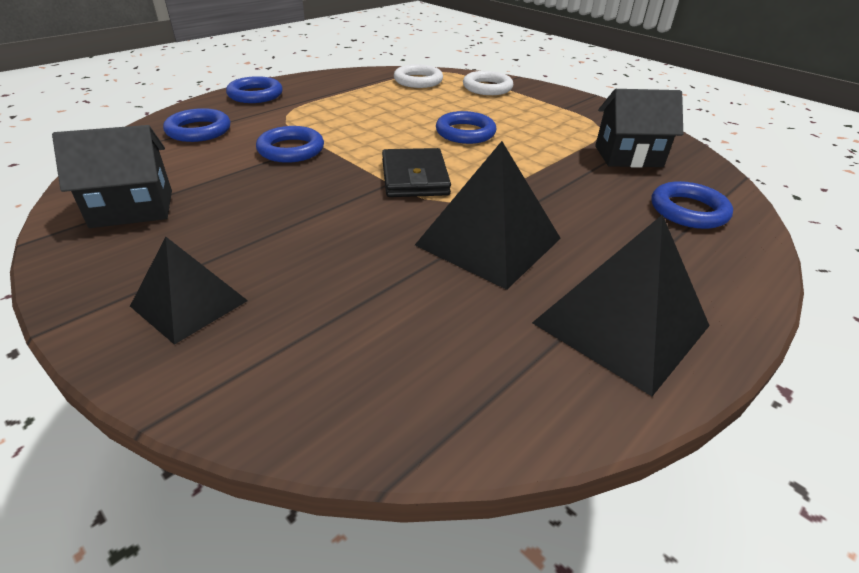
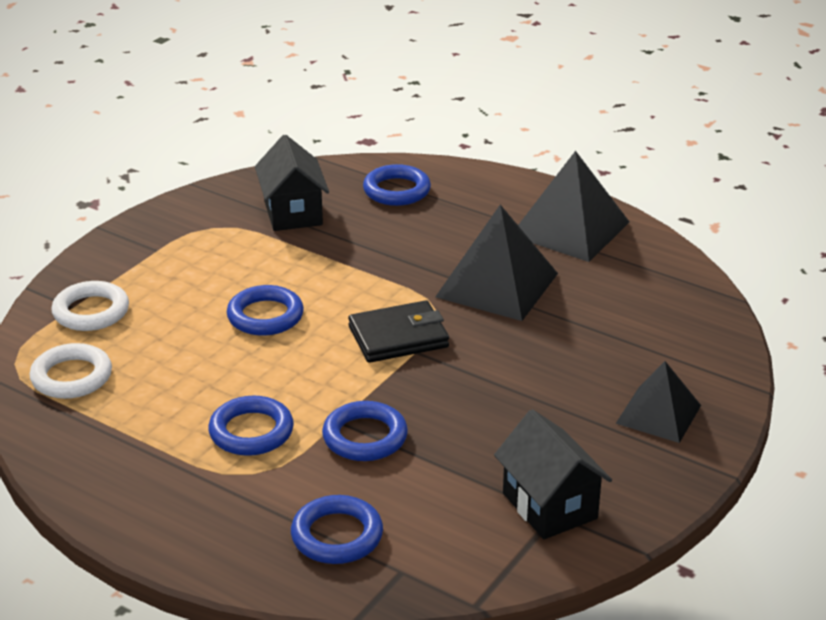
camera: 100 degrees left, 5 degrees down
(255, 95) = (179, 527): blue ring -> blue ring (251, 431)

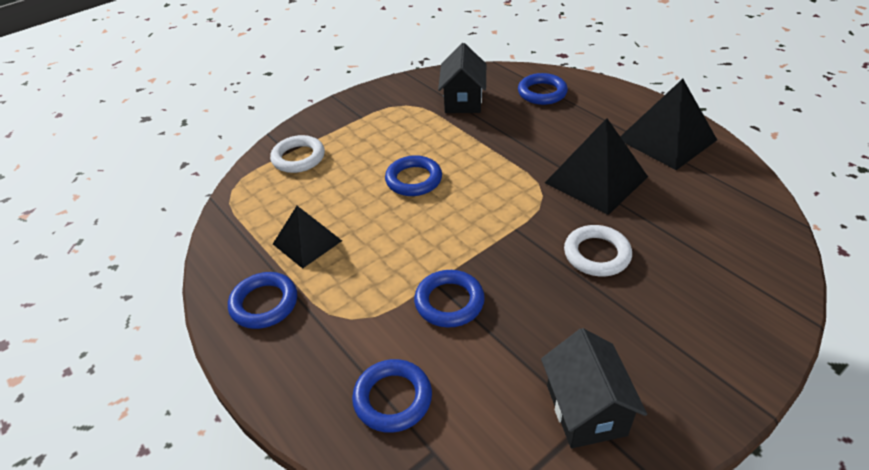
camera: 20 degrees right, 10 degrees up
(71, 377) = (262, 207): white ring -> white ring (596, 254)
(251, 431) = (365, 279): blue ring -> blue ring (264, 303)
(398, 337) = (505, 213): black wallet -> none
(658, 414) = (709, 329): black pyramid -> black pyramid (307, 242)

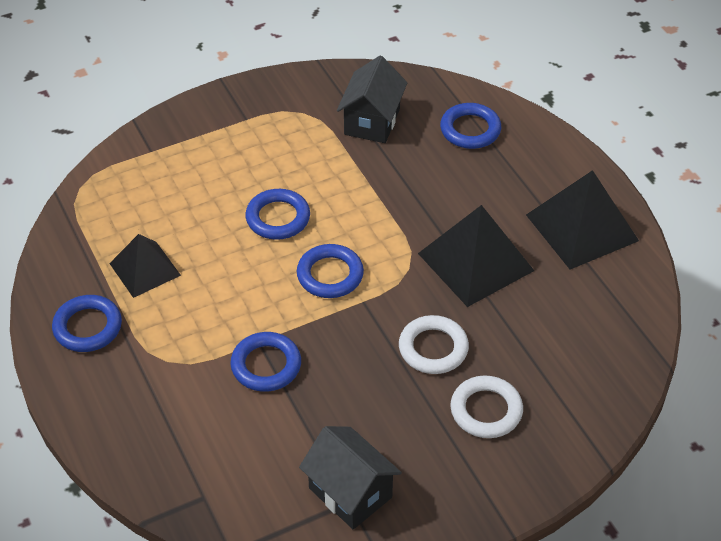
camera: 10 degrees right, 5 degrees up
(298, 158) = (160, 161): white ring -> white ring (486, 410)
(393, 398) = (183, 444): blue ring -> blue ring (330, 275)
(586, 410) = (350, 493): black house -> black house turned 45 degrees counterclockwise

